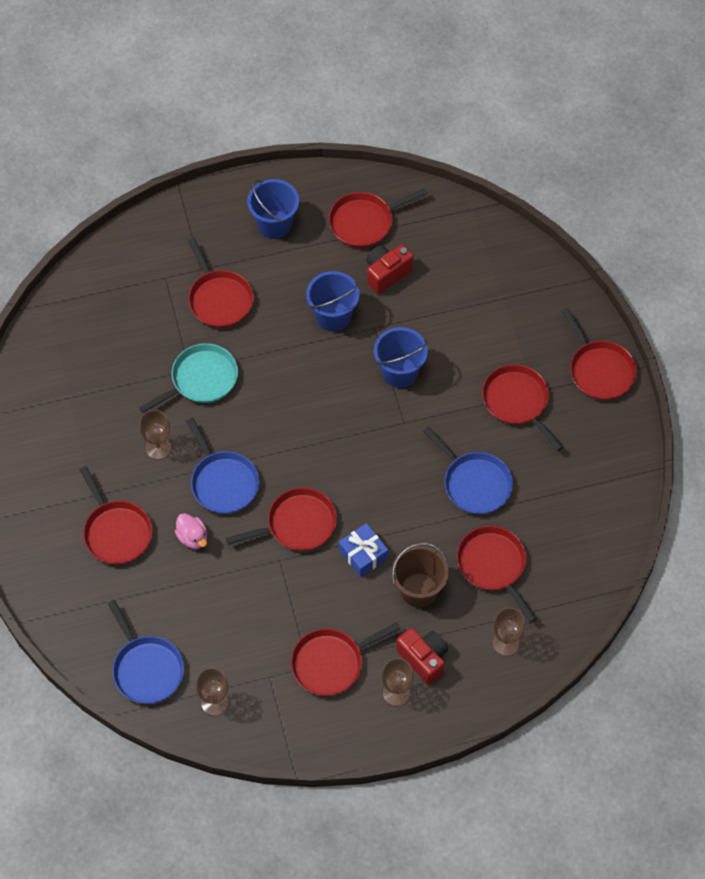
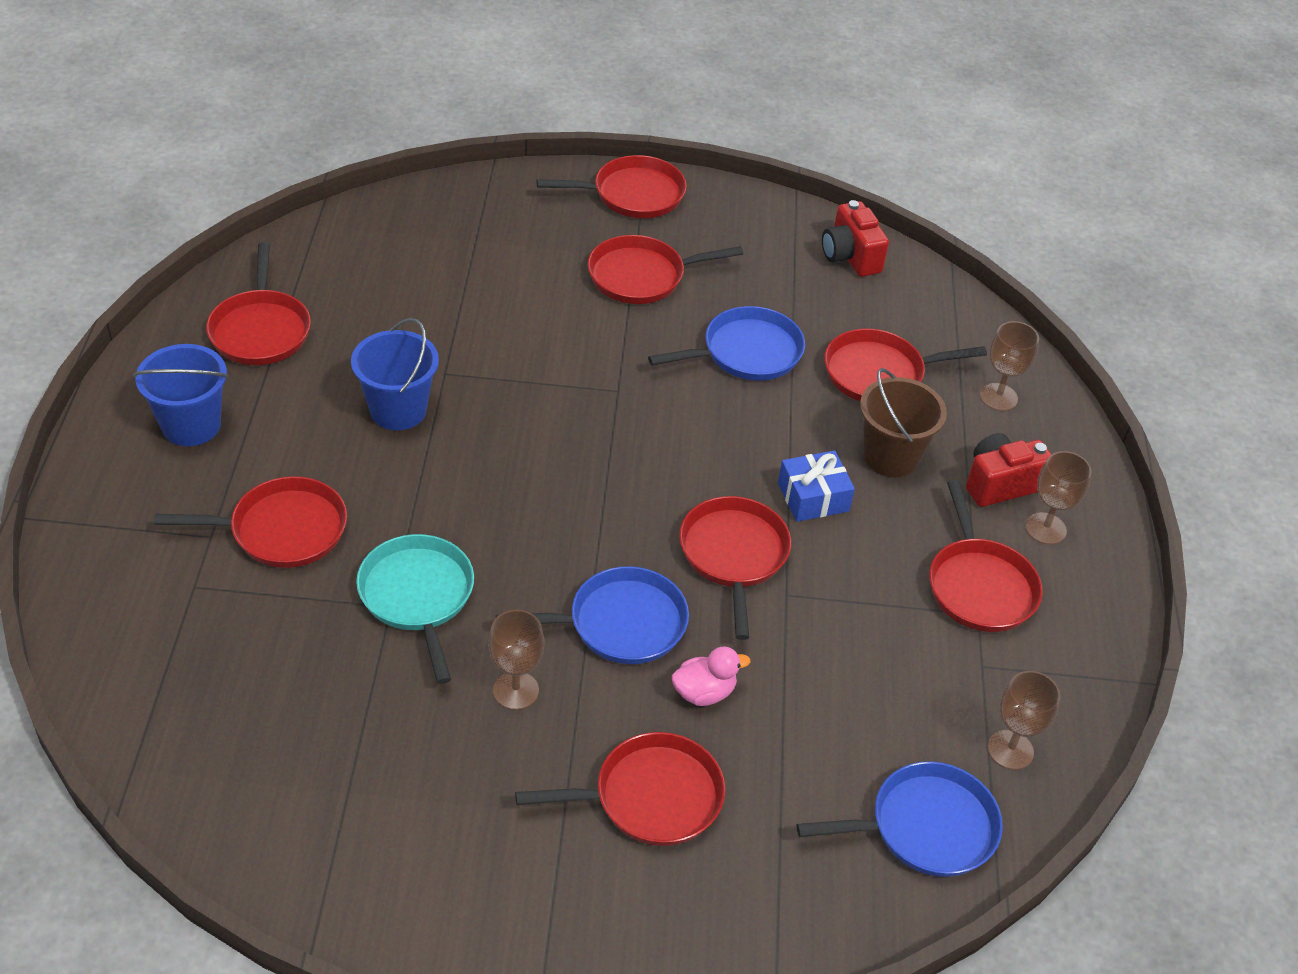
camera: 75 degrees left, 15 degrees down
(386, 273) = (363, 334): red camera -> red camera (850, 256)
(399, 372) = (533, 370): blue bucket -> none

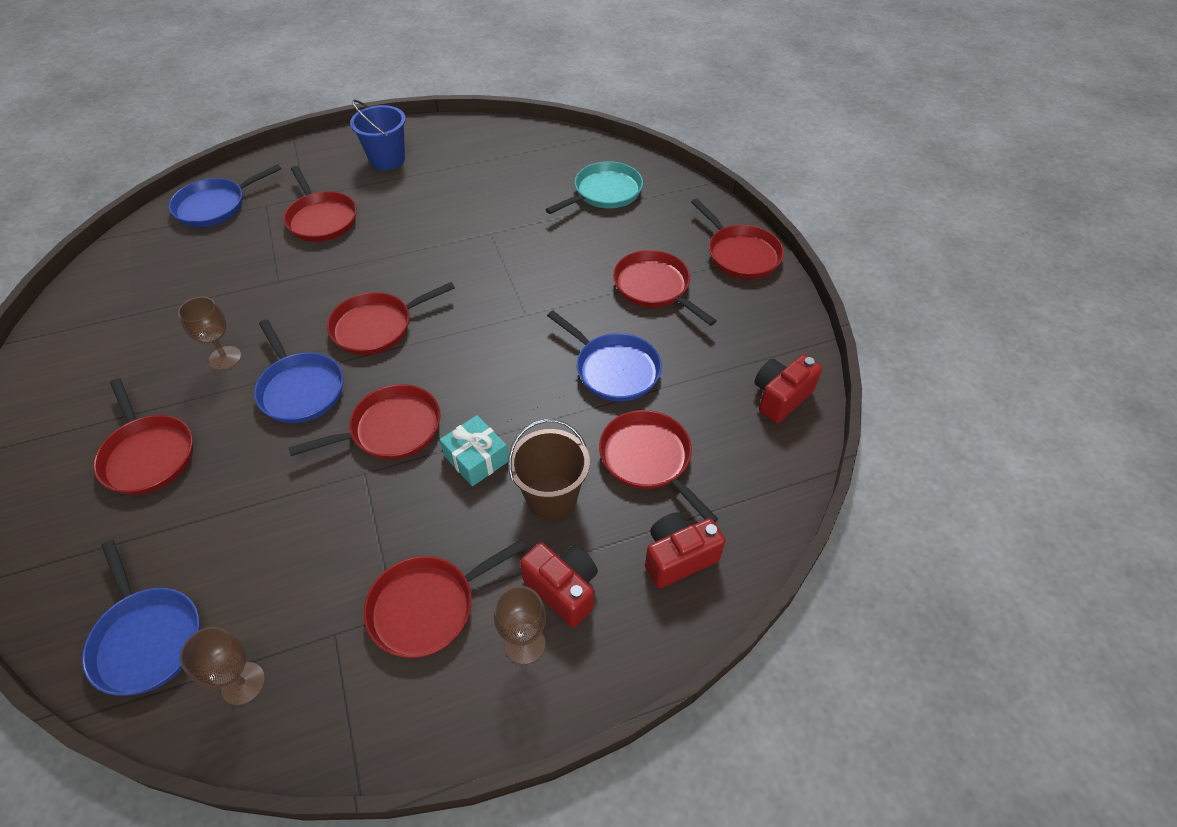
camera: 70 degrees right, 5 degrees up
(145, 648) = (214, 206): none -> blue pan
(260, 330) = (479, 153): red pan -> red pan (376, 327)
(398, 410) = (445, 226): blue bucket -> none
(417, 596) = (290, 289): turquoise pan -> turquoise pan (605, 192)
(704, 692) = (250, 454): pink duck -> none
(813, 497) = (476, 458): blue gift -> turquoise gift
(998, 397) = (678, 557): brown goblet -> red camera

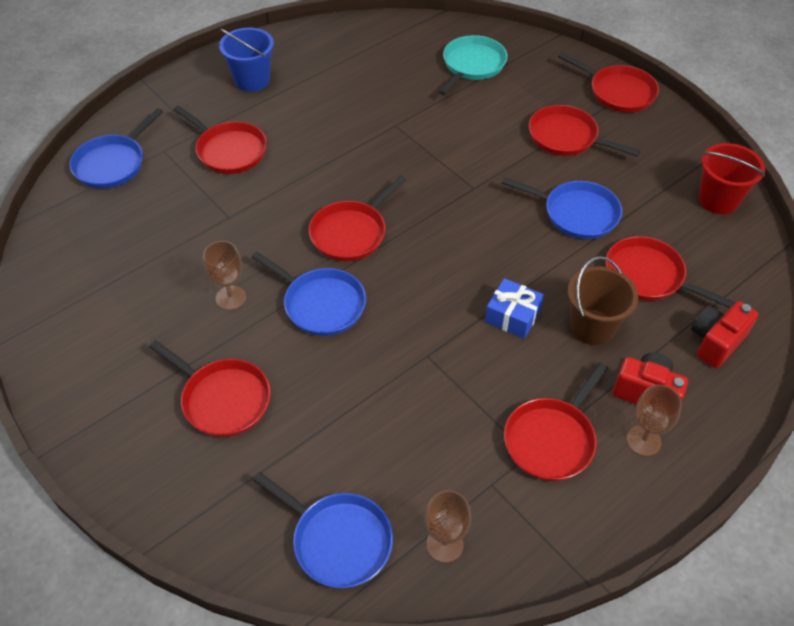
camera: 20 degrees left, 0 degrees up
(391, 429) = (425, 314): red pan -> none
(476, 458) = (512, 316): turquoise gift -> blue gift
(780, 397) = (718, 200): red camera -> red bucket

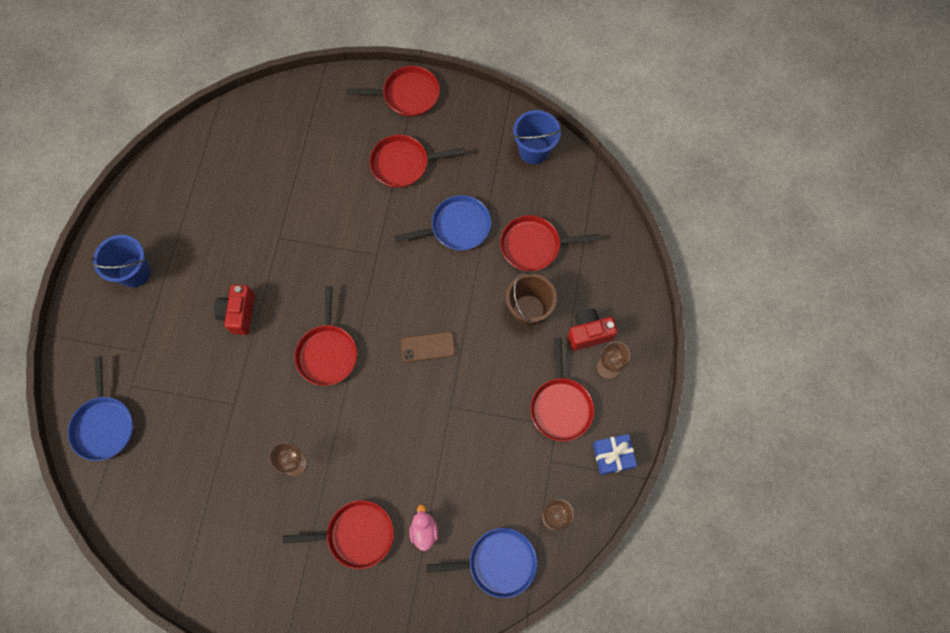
camera: 40 degrees left, 20 degrees up
(229, 151) = (180, 349): red pan -> none
(291, 446) = (424, 530): none -> pink duck
(321, 304) = (356, 422): blue pan -> none
(453, 290) = (428, 347): none -> brown phone
(472, 65) = (287, 140): turquoise pan -> none
(512, 316) = (477, 338): blue gift -> blue gift (612, 456)
(716, 342) = (602, 267): red camera -> red camera (239, 313)
(718, 200) = (534, 150): red bucket -> blue bucket

